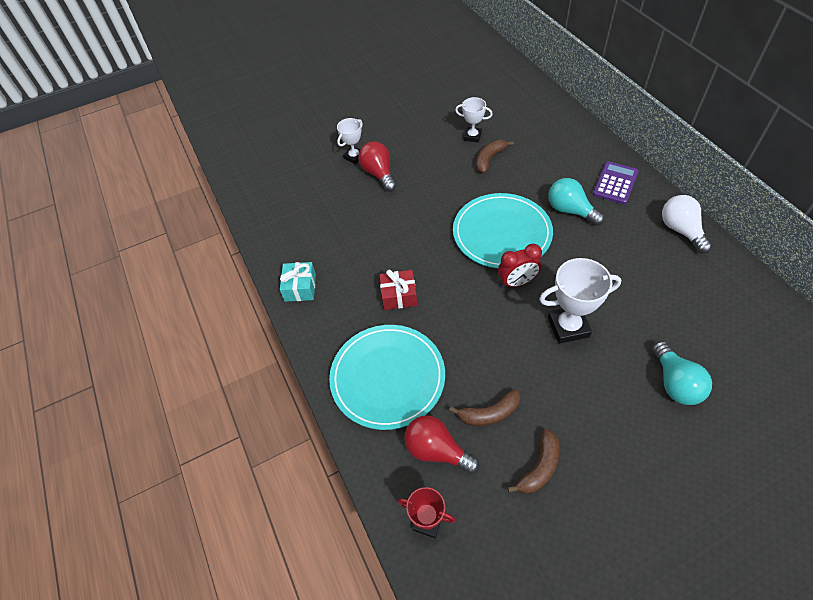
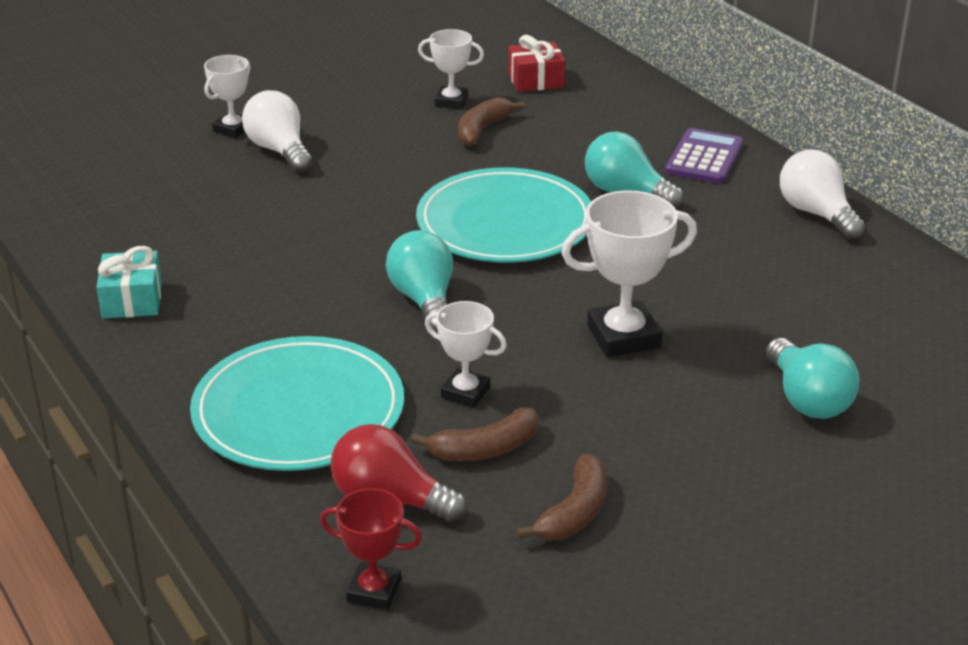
camera: 10 degrees left, 20 degrees down
(379, 174) = (279, 150): red light bulb -> white light bulb
(399, 296) = (318, 306): red gift -> red gift (535, 80)
(456, 293) = (424, 300): none -> turquoise light bulb
(479, 368) = (465, 392): none -> white trophy
(517, 282) = (532, 283): red clock -> none

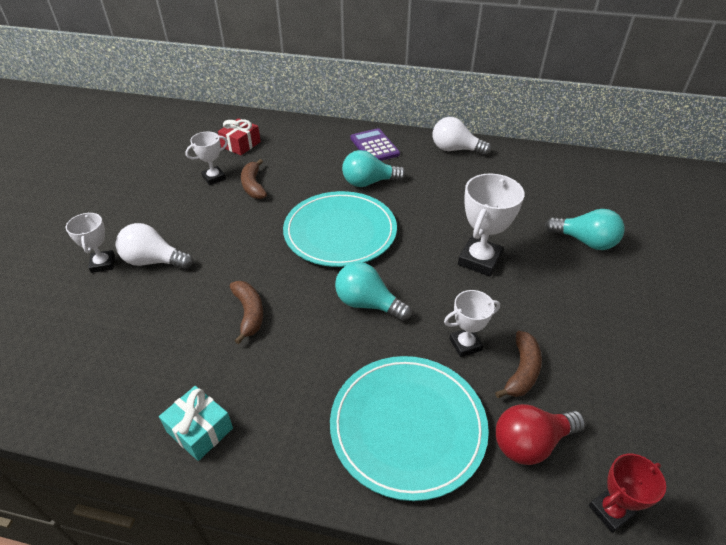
camera: 45 degrees left, 10 degrees up
(574, 512) = (605, 374): brown banana -> brown banana (249, 313)

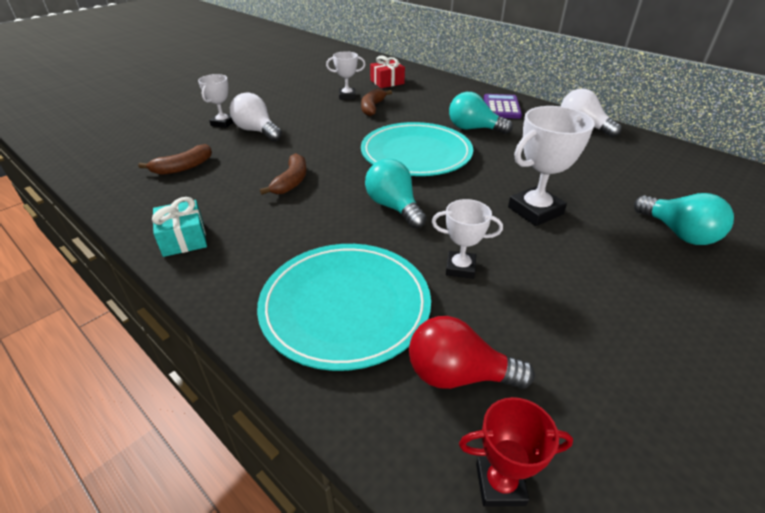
camera: 30 degrees right, 5 degrees down
(522, 371) = (503, 311): brown banana -> brown banana (183, 167)

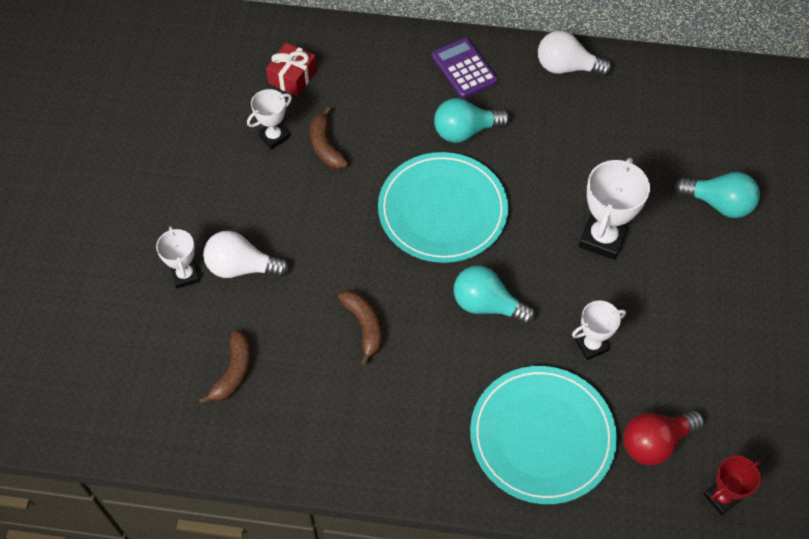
camera: 35 degrees left, 20 degrees up
(183, 239) = (349, 456): turquoise gift -> none

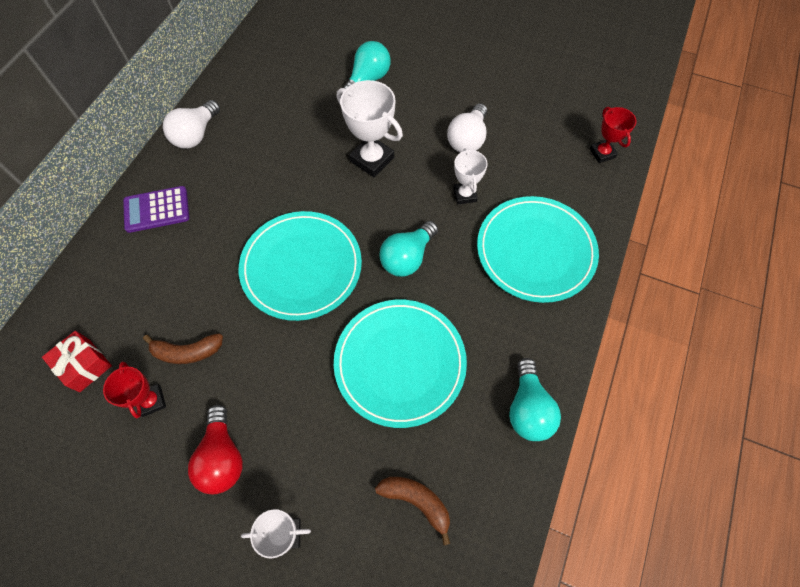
camera: 75 degrees left, 5 degrees up
(242, 267) = (298, 468): white light bulb -> white light bulb (467, 139)
(274, 137) = (151, 401): white trophy -> red trophy
(364, 326) = (400, 363): brown banana -> turquoise plate
(465, 131) = (226, 227): turquoise light bulb -> turquoise light bulb (528, 408)
(655, 442) = (554, 179): red light bulb -> red light bulb (222, 457)

